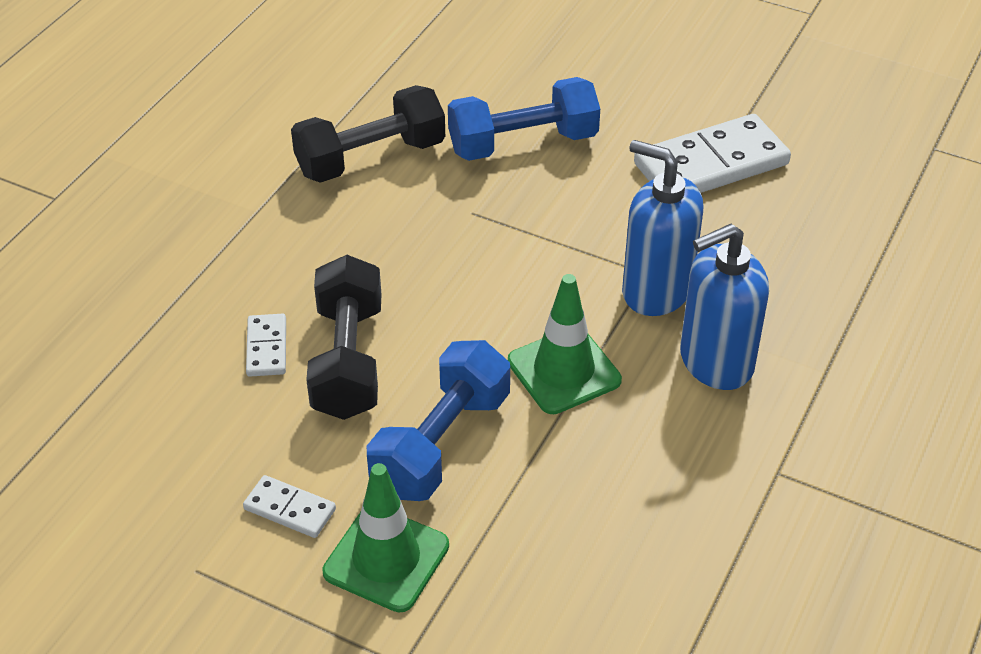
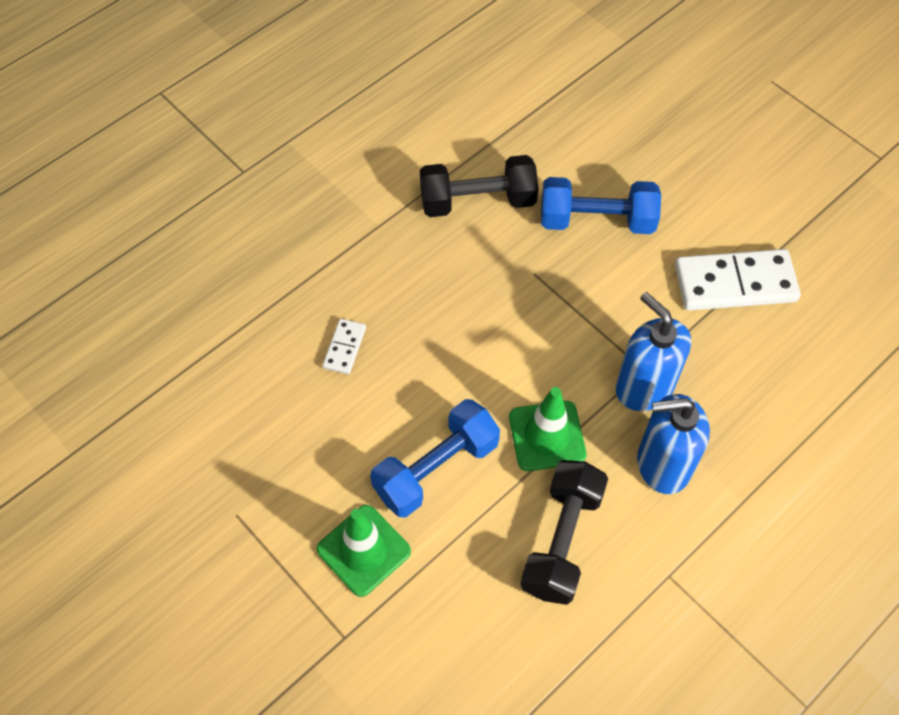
camera: 20 degrees right, 15 degrees up
(289, 509) = (313, 488): white domino -> none
(348, 360) = (397, 377): black dumbbell -> black dumbbell (562, 541)

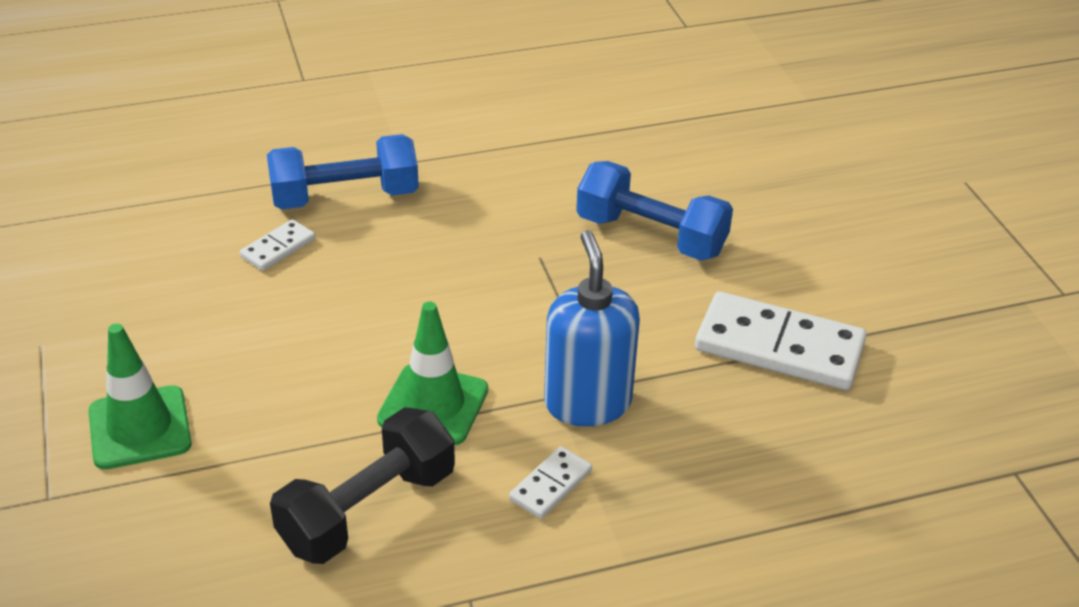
camera: 25 degrees right, 20 degrees down
(436, 469) = (282, 386): blue dumbbell -> blue dumbbell (345, 197)
(477, 201) = (527, 177): black dumbbell -> none
(662, 465) = (551, 485): blue soap dispenser -> white domino

